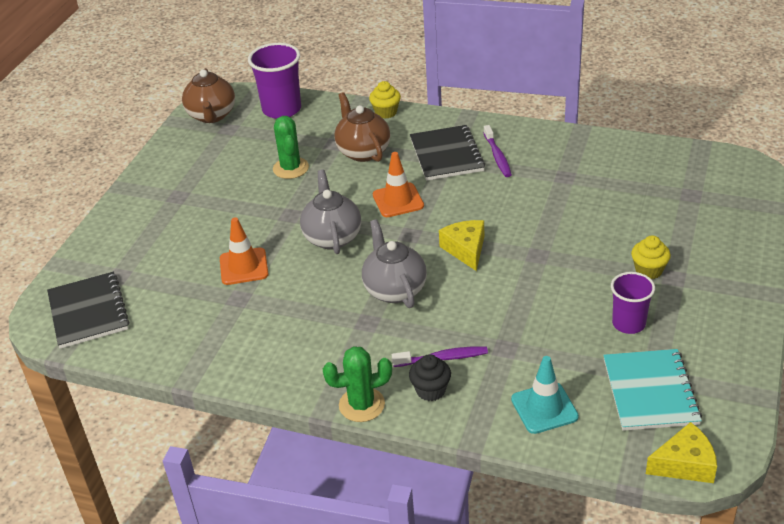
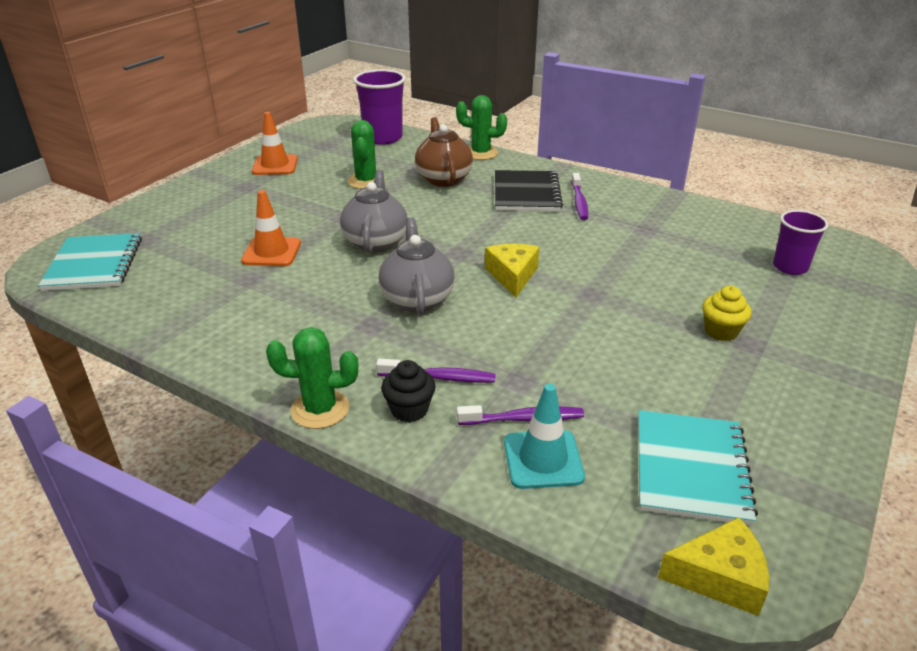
camera: 10 degrees right, 5 degrees down
(88, 312) = (94, 264): black notebook -> turquoise notebook
(212, 116) = (316, 134): brown teapot -> none
(386, 112) = (480, 153): yellow cupcake -> green cactus
(398, 200) = (459, 222): orange traffic cone -> orange traffic cone (275, 165)
(520, 379) = (524, 419): none -> purple toothbrush
(628, 323) = (681, 383): purple cup -> purple cup (790, 267)

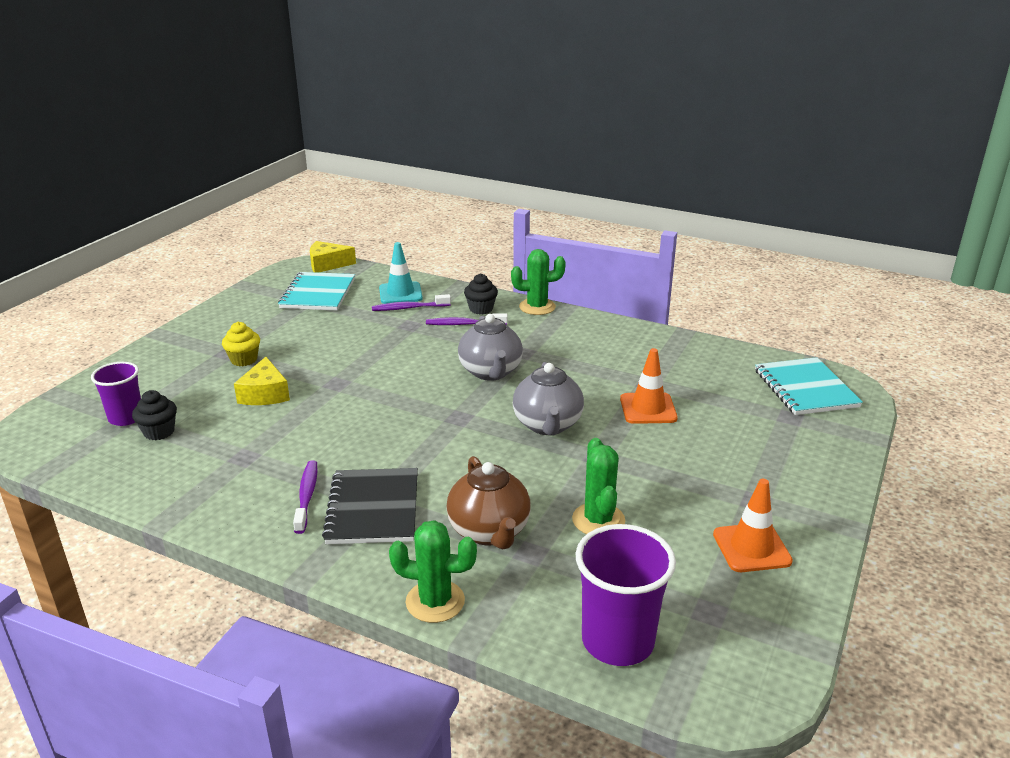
camera: 175 degrees right, 5 degrees down
(512, 276) = (405, 396): yellow cheese -> yellow cheese (265, 394)
(742, 252) = (159, 432): none -> black cupcake

